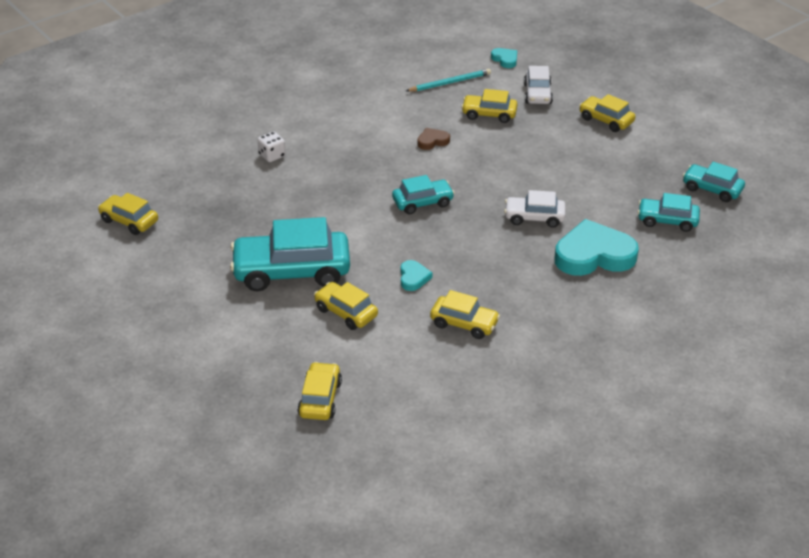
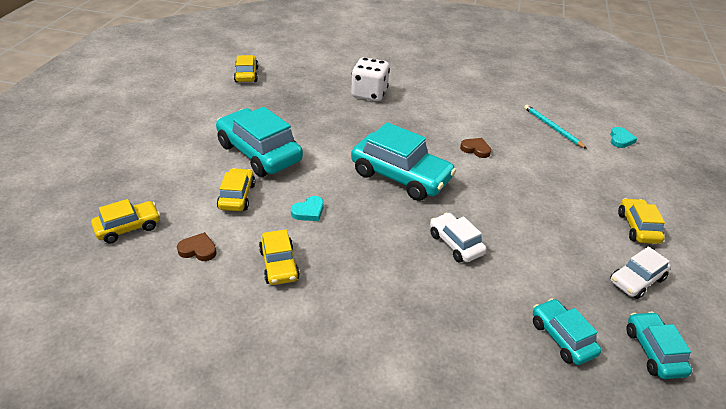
camera: 50 degrees right, 0 degrees up
(272, 156) = (369, 94): white dice -> white dice, size x1.86
(398, 364) = (198, 250): none -> brown heart
(422, 202) = (400, 176): turquoise car -> turquoise car, size x1.84
(450, 83) = (552, 127): turquoise pencil -> turquoise pencil turned 150 degrees counterclockwise
(489, 114) = (546, 161): yellow car -> none
(537, 94) = (608, 174): white car -> white car (636, 280)
(593, 255) = (451, 306): turquoise heart -> none

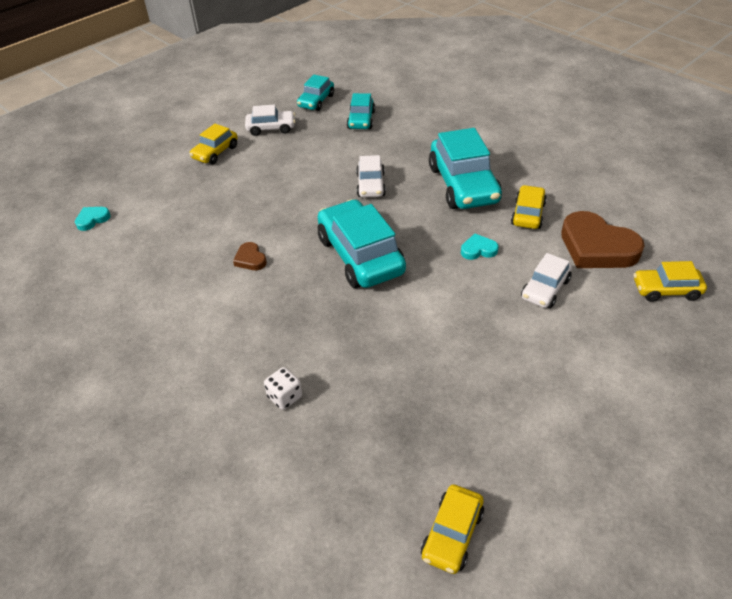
camera: 145 degrees left, 5 degrees up
(198, 250) = (597, 247): brown heart -> brown heart, size x2.19
(237, 196) = (545, 289): yellow car -> white car
(259, 153) = (499, 340): turquoise car -> turquoise car (463, 185)
(369, 94) = (285, 397): white dice -> white dice, size x0.54
(552, 127) = (133, 256): turquoise pencil -> none

